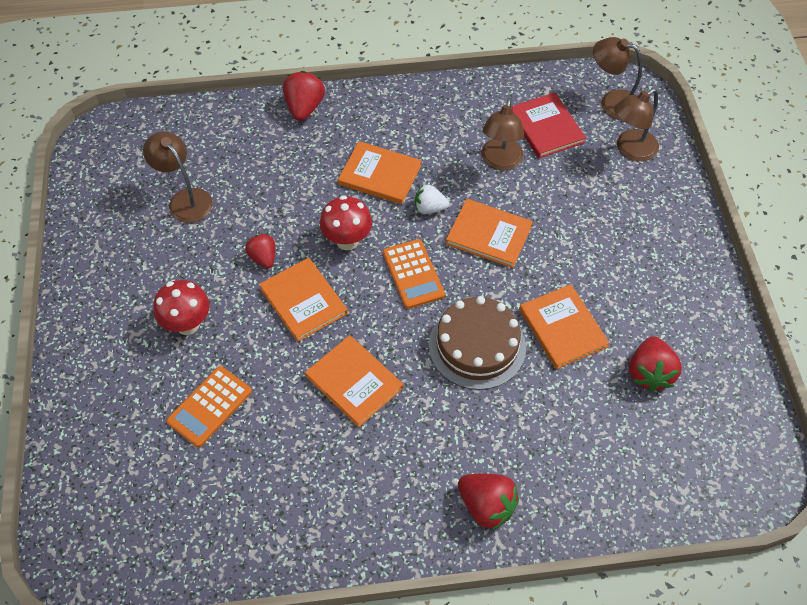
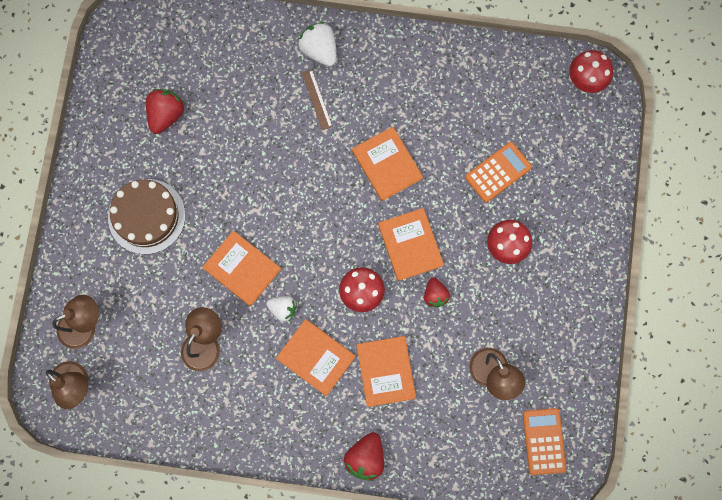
camera: 165 degrees left, 20 degrees up
(101, 558) = (585, 81): none -> red mushroom
(413, 274) = (316, 247): orange calculator -> orange calculator (544, 441)
(468, 439) = (317, 99): none -> brown ruler
(477, 346) = (286, 170): brown cake -> brown cake (146, 216)
(486, 506) = (319, 50): red strawberry -> white strawberry
(546, 127) = (149, 372): red book -> none
(563, 328) = (215, 168): orange book -> orange book (385, 371)

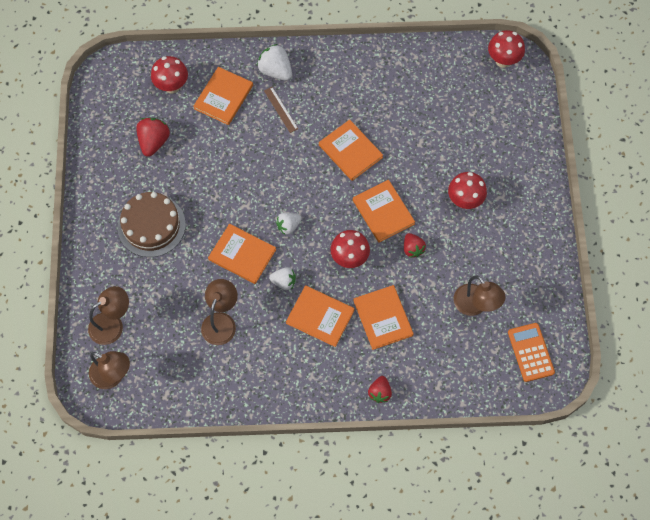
camera: 10 degrees left, 10 degrees down
(198, 50) = (172, 86): none -> red mushroom
(254, 73) = (223, 97): none -> orange book
(300, 243) = (288, 226): none -> white strawberry
(365, 458) = (379, 392): red strawberry -> red strawberry, size x0.66
(498, 172) = (445, 142): orange calculator -> none

